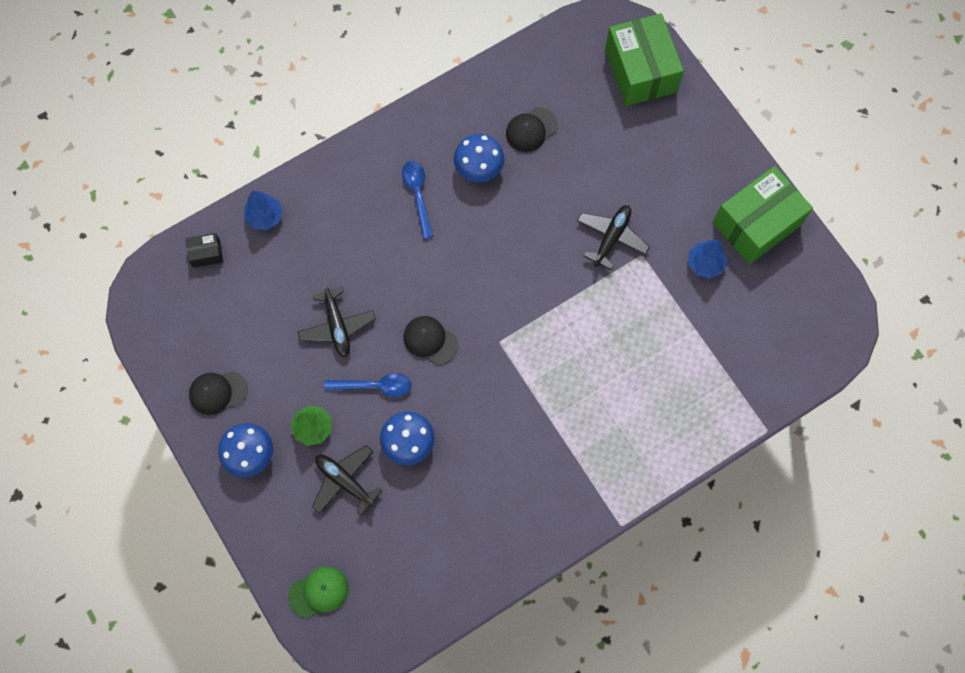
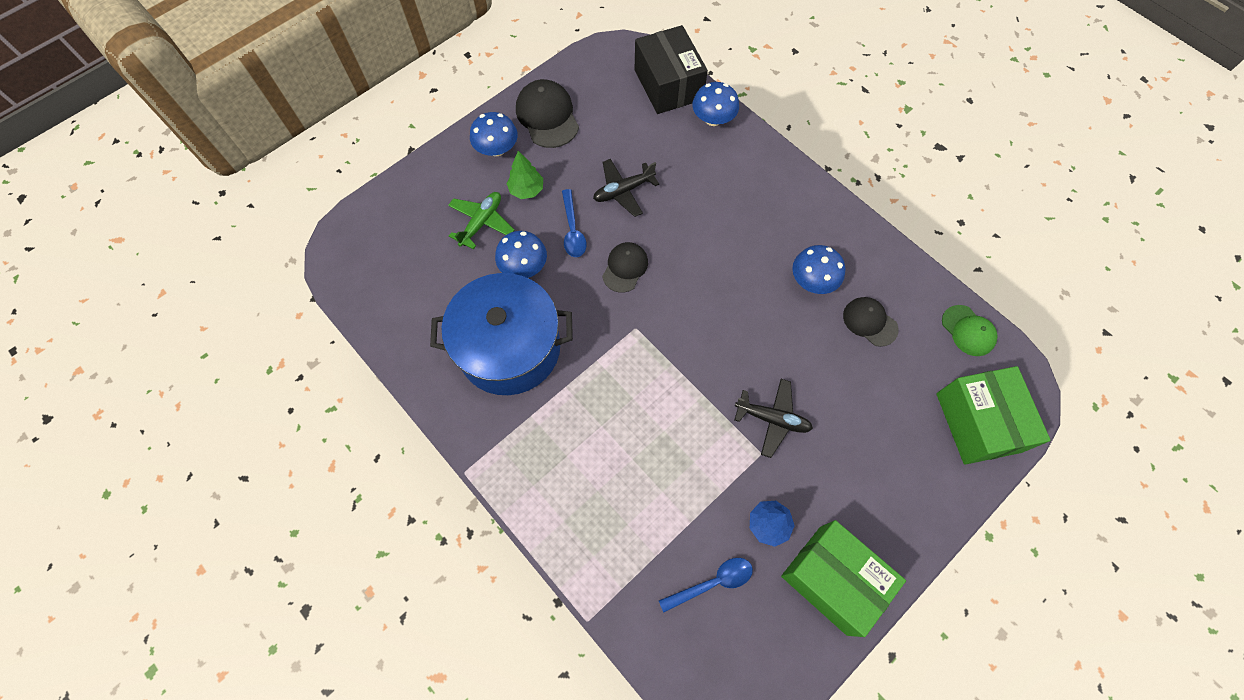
camera: 80 degrees right, 5 degrees down
(206, 253) = (668, 84): black box -> black box, size x2.31
(218, 392) = (547, 116): black cap -> black cap, size x1.55
(265, 216) = (713, 119): blue tree -> blue mushroom
(319, 592) = (382, 220): green cap -> green cap (968, 331)
(345, 481) = (481, 222): black plane -> green plane
(417, 195) = (768, 233): blue spoon -> blue spoon (712, 582)
(499, 468) = (509, 348): none -> blue pot
(640, 71) = (978, 422): green box -> green box turned 75 degrees counterclockwise

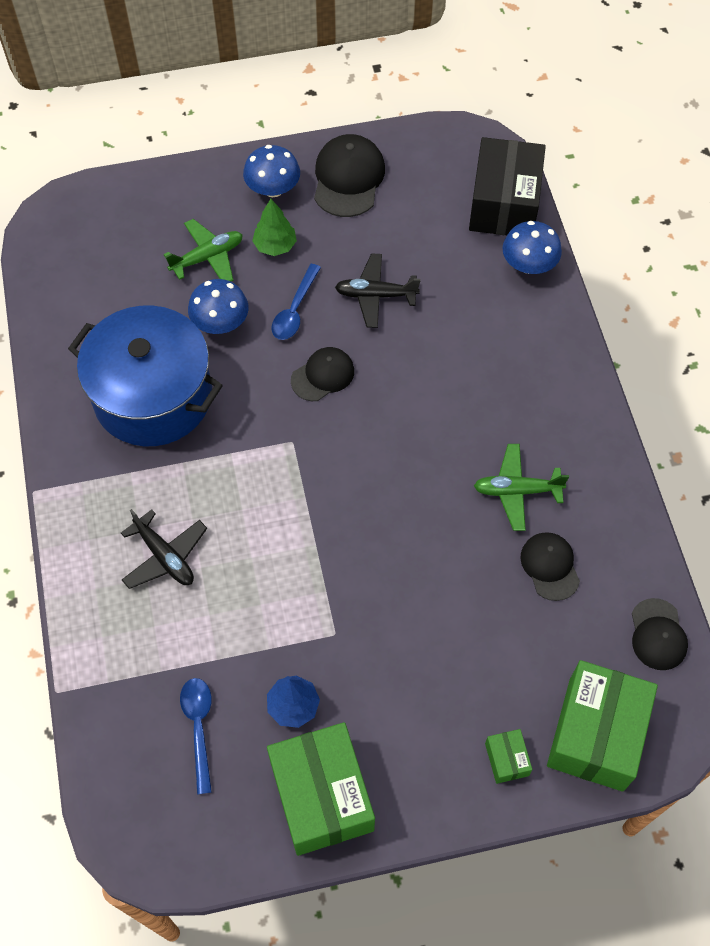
camera: 30 degrees right, 5 degrees down
(712, 582) = (198, 727): blue spoon -> blue spoon turned 105 degrees counterclockwise
(772, 419) = (371, 607): black plane -> black plane (164, 556)
(812, 280) = (517, 491): blue mushroom -> green plane
(935, 475) = (506, 759): none -> green box
(968, 331) = (658, 634): green cap -> black cap

